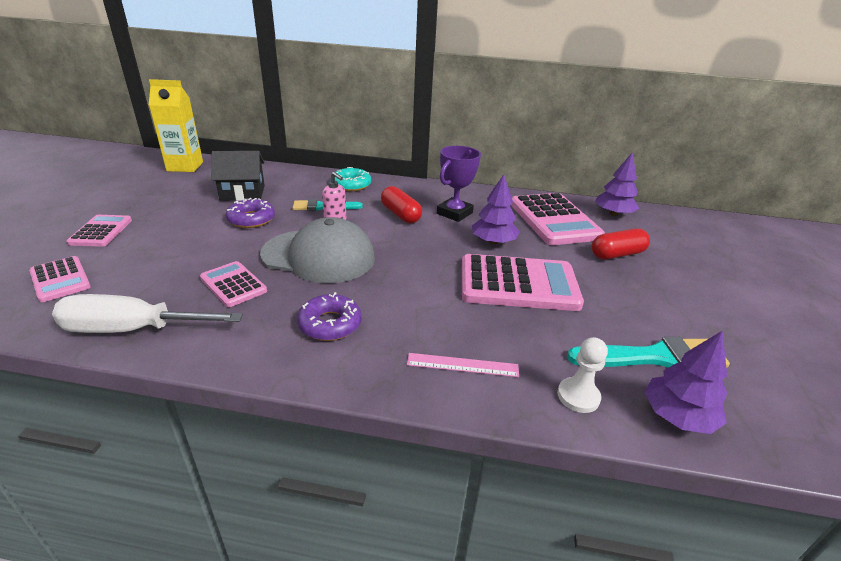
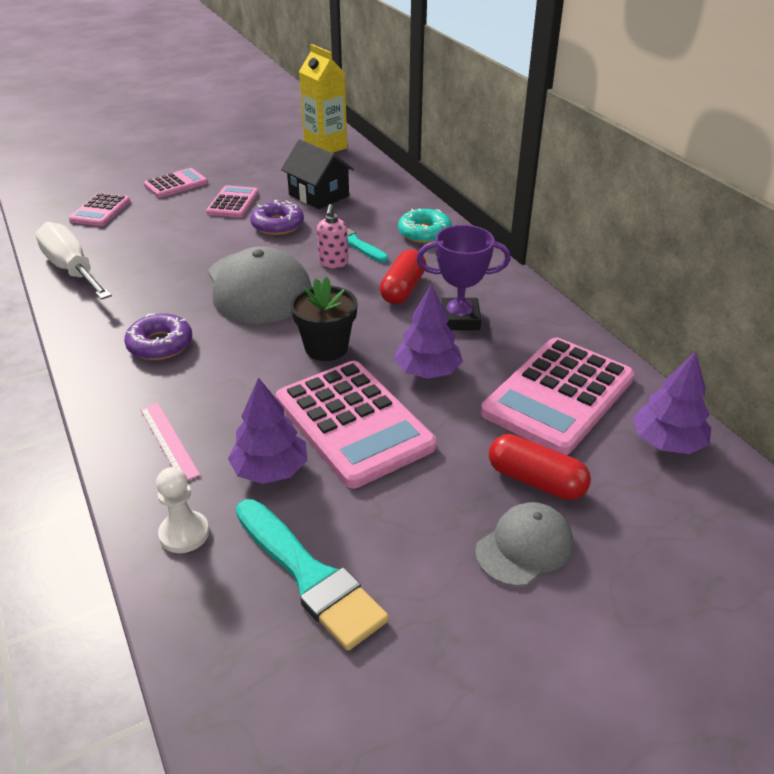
camera: 55 degrees right, 5 degrees up
(233, 284) = (167, 274): pink calculator -> pink calculator (233, 203)
(428, 261) = (326, 348): none -> black flower pot
(666, 279) = (524, 547): none -> grey cap
(677, 416) = (211, 621): purple tree -> purple tree (270, 470)

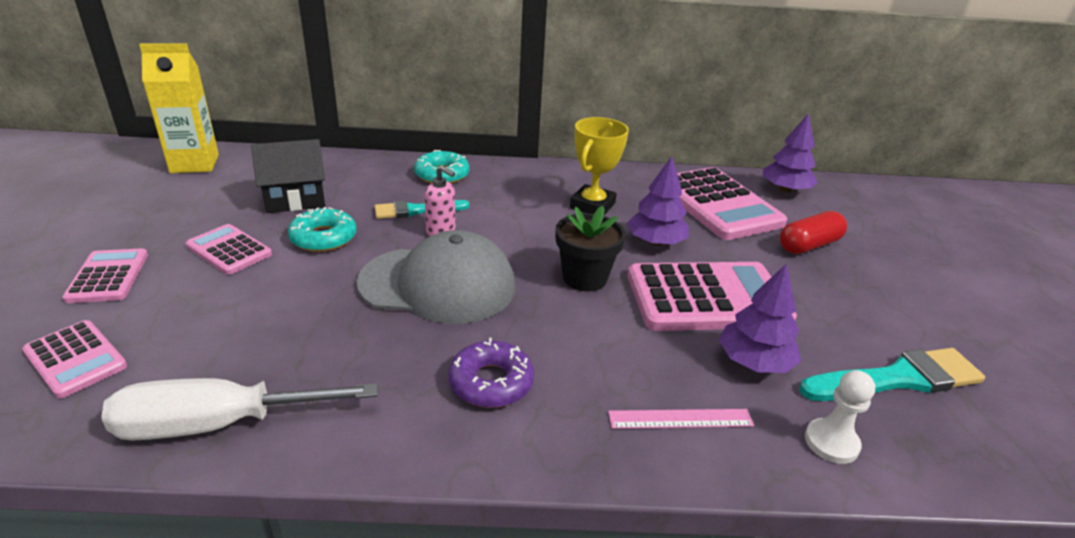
camera: 65 degrees left, 5 degrees down
(277, 225) = (323, 238): purple donut -> turquoise donut
(403, 289) = (524, 213): red capsule -> none
(459, 319) = (592, 205): purple trophy -> yellow trophy
(524, 547) = (876, 273): grey cap -> none

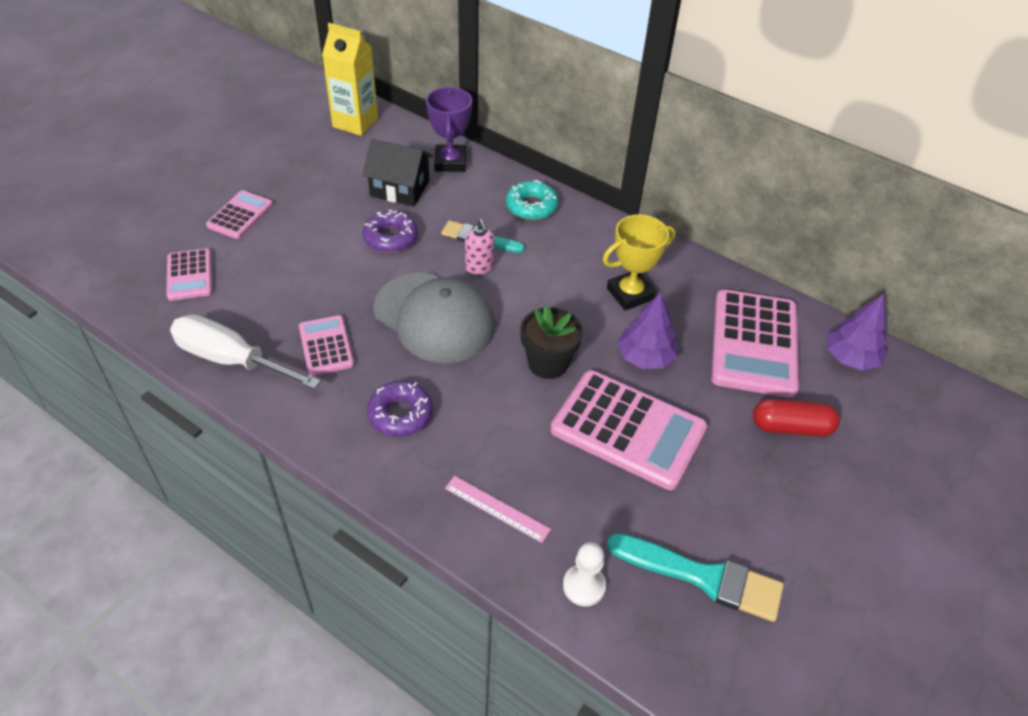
camera: 35 degrees right, 15 degrees up
(229, 250) = (322, 223): pink calculator -> pink calculator (326, 346)
(323, 238) = (390, 238): turquoise donut -> purple donut
(330, 166) = (450, 162): none -> purple trophy
(754, 362) = (600, 500): purple tree -> none

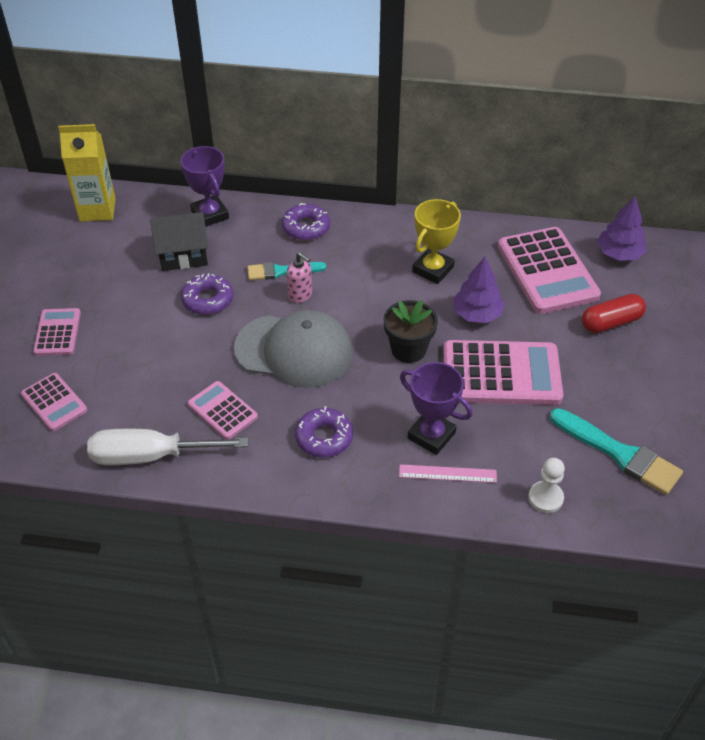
camera: 25 degrees left, 0 degrees up
(508, 461) = (431, 435): none -> purple trophy
(531, 206) = (306, 227): turquoise donut -> purple donut
(703, 577) = (619, 454): turquoise brush -> turquoise brush turned 45 degrees clockwise

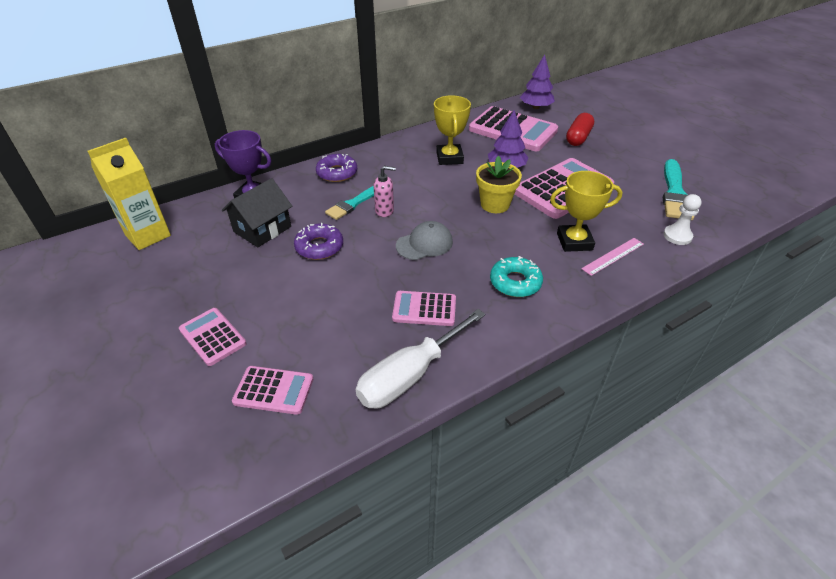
camera: 40 degrees left, 5 degrees down
(294, 351) = (424, 244): grey cap -> grey cap, size x0.55
(324, 437) = (515, 282): purple donut -> turquoise donut
(408, 349) = (495, 204): black flower pot -> yellow flower pot
(431, 435) = (574, 241): purple trophy -> yellow trophy
(619, 454) = (675, 193): turquoise brush -> turquoise brush turned 105 degrees clockwise

